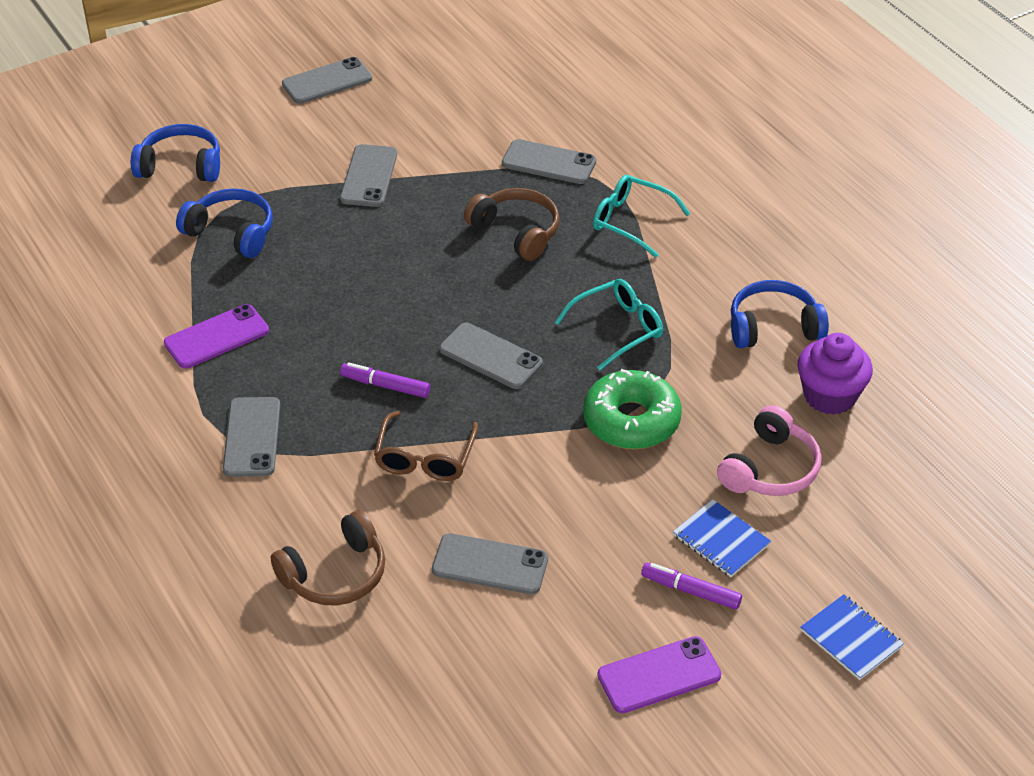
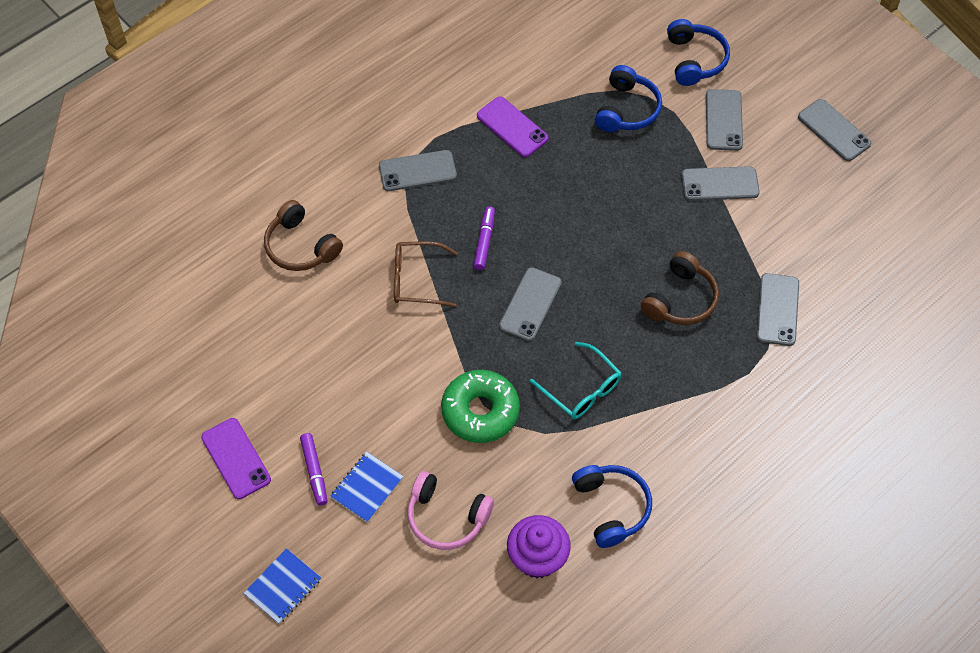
camera: 80 degrees right, 15 degrees up
(490, 564) = (322, 338): grey phone -> grey phone (724, 120)
(631, 221) = (718, 383): turquoise glasses -> none
(690, 591) = (314, 471): purple marker -> purple marker turned 150 degrees clockwise

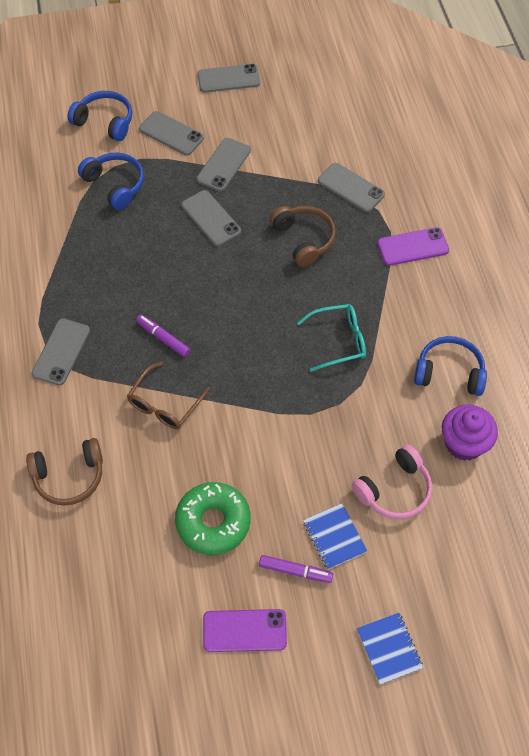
camera: 60 degrees left, 0 degrees up
(480, 411) = (315, 419): green donut -> green donut (213, 522)
(512, 127) = (71, 265): purple phone -> purple phone (412, 247)
(530, 304) = (242, 336): grey phone -> grey phone (211, 218)

